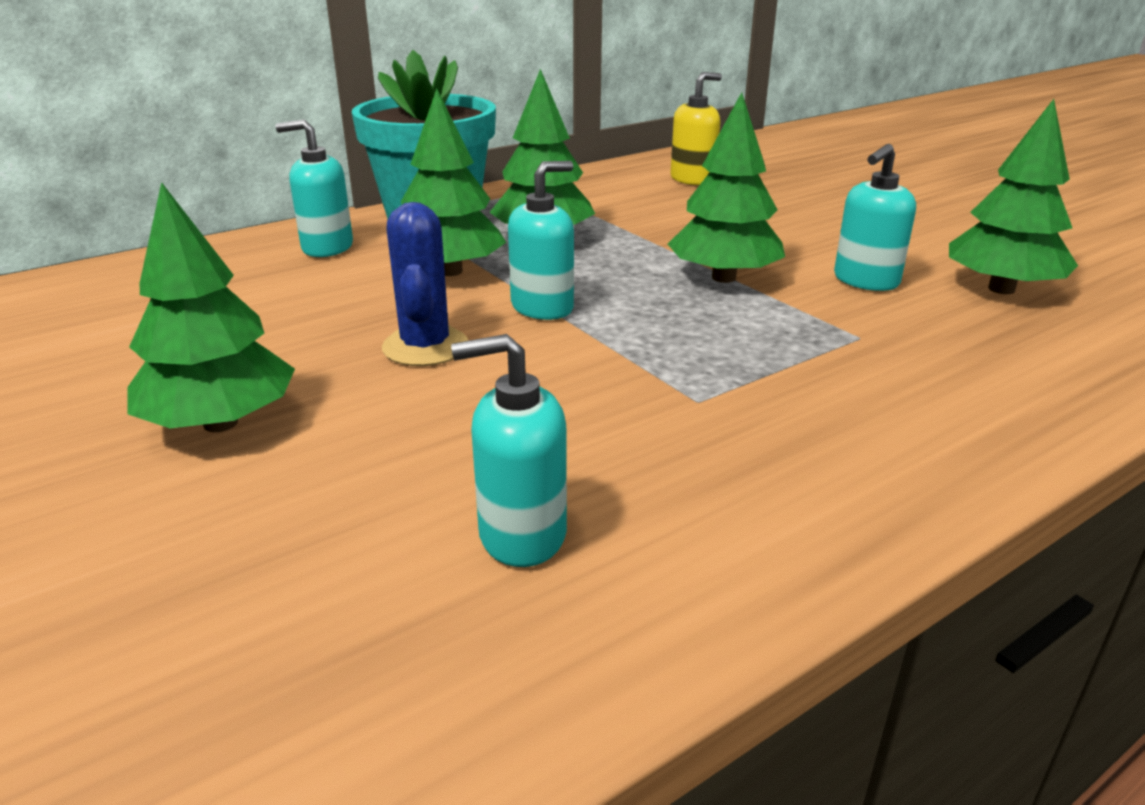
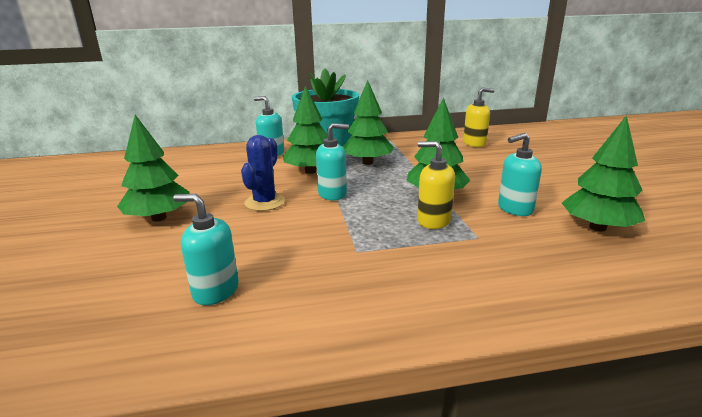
camera: 25 degrees right, 5 degrees down
(766, 323) = (433, 221): none -> yellow soap dispenser

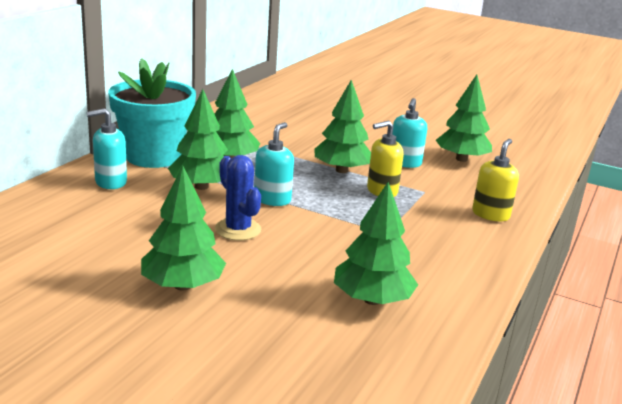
camera: 55 degrees left, 0 degrees up
(215, 291) = (372, 300): turquoise soap dispenser -> green tree
(474, 143) = (271, 113): yellow soap dispenser -> yellow soap dispenser (490, 214)

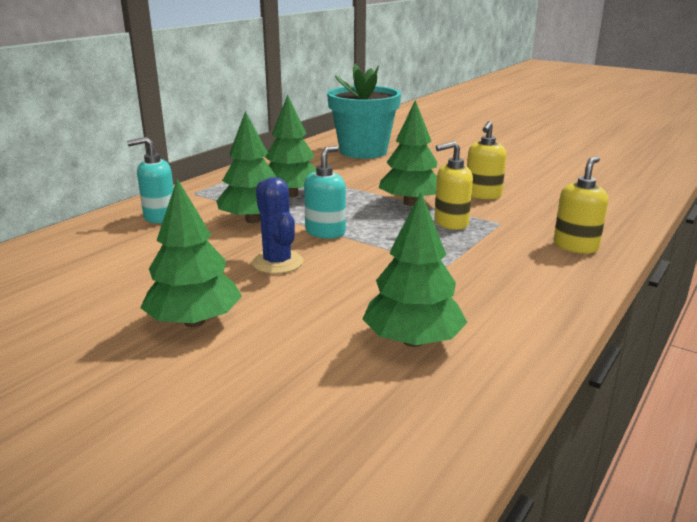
camera: 10 degrees right, 0 degrees up
(153, 156) = (214, 192): turquoise flower pot -> turquoise flower pot (363, 151)
(404, 163) = (483, 195): turquoise soap dispenser -> yellow soap dispenser
(461, 159) = (548, 190): green tree -> none

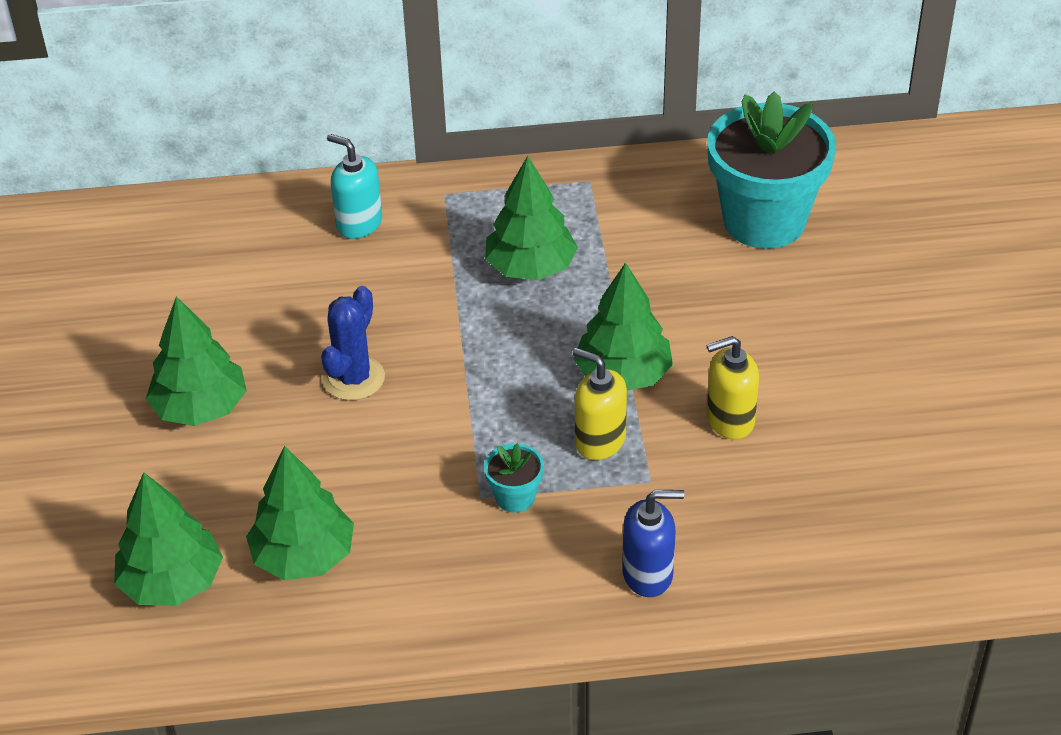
camera: 50 degrees right, 20 degrees up
(252, 220) = (428, 291): green tree -> green tree (172, 582)
(325, 232) = (460, 363): turquoise soap dispenser -> none
(462, 256) = (515, 497): none -> turquoise flower pot
(575, 246) = (648, 574): yellow soap dispenser -> blue soap dispenser

